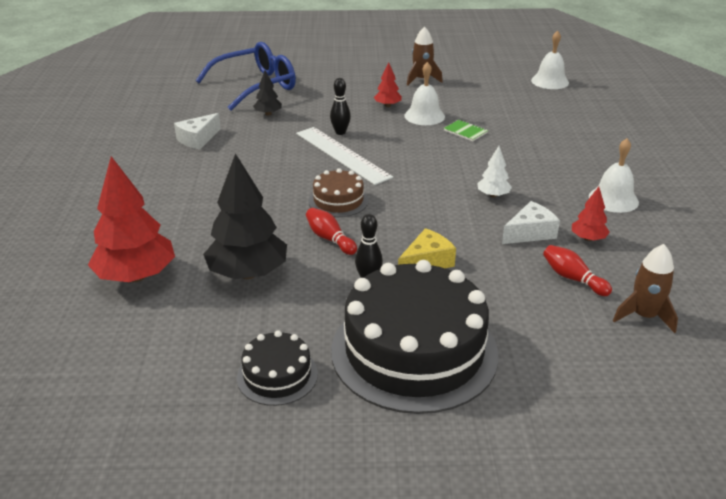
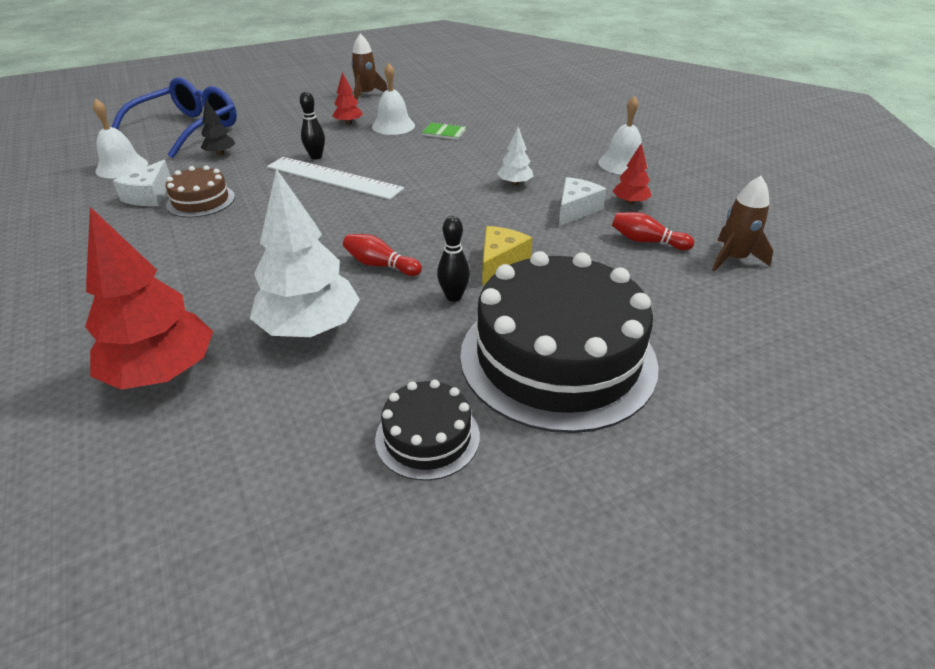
camera: 25 degrees left, 5 degrees up
(248, 273) = (310, 328): black tree -> white tree
(338, 201) = (362, 224): brown cake -> brown cake (201, 201)
(550, 81) = (488, 77): white bell -> white bell (122, 167)

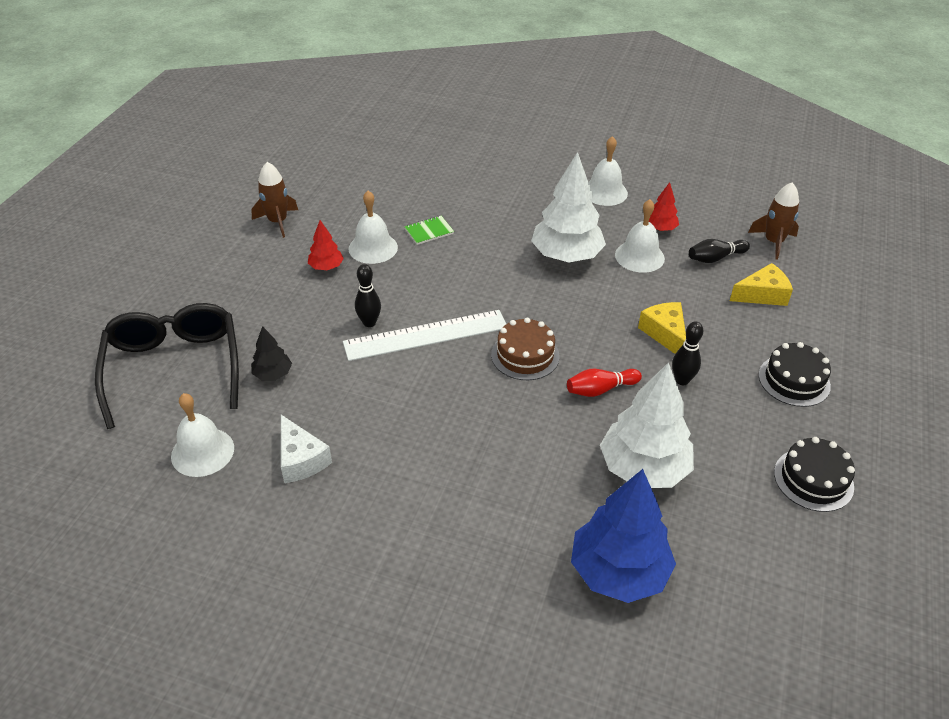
camera: 45 degrees left, 5 degrees up
(162, 372) = (618, 571): red tree -> blue tree
(187, 129) = (174, 368): blue glasses -> black glasses
(201, 201) = (360, 432): brown cake -> brown cake (525, 355)
(515, 183) = (566, 256): white tree -> white tree, size x2.08
(557, 358) = (794, 380): black cake -> black cake, size x0.47
(575, 210) = (639, 256): white cheese -> white bell
(646, 241) = (715, 258): red bowling pin -> black bowling pin
(647, 286) = (762, 294): none -> yellow cheese

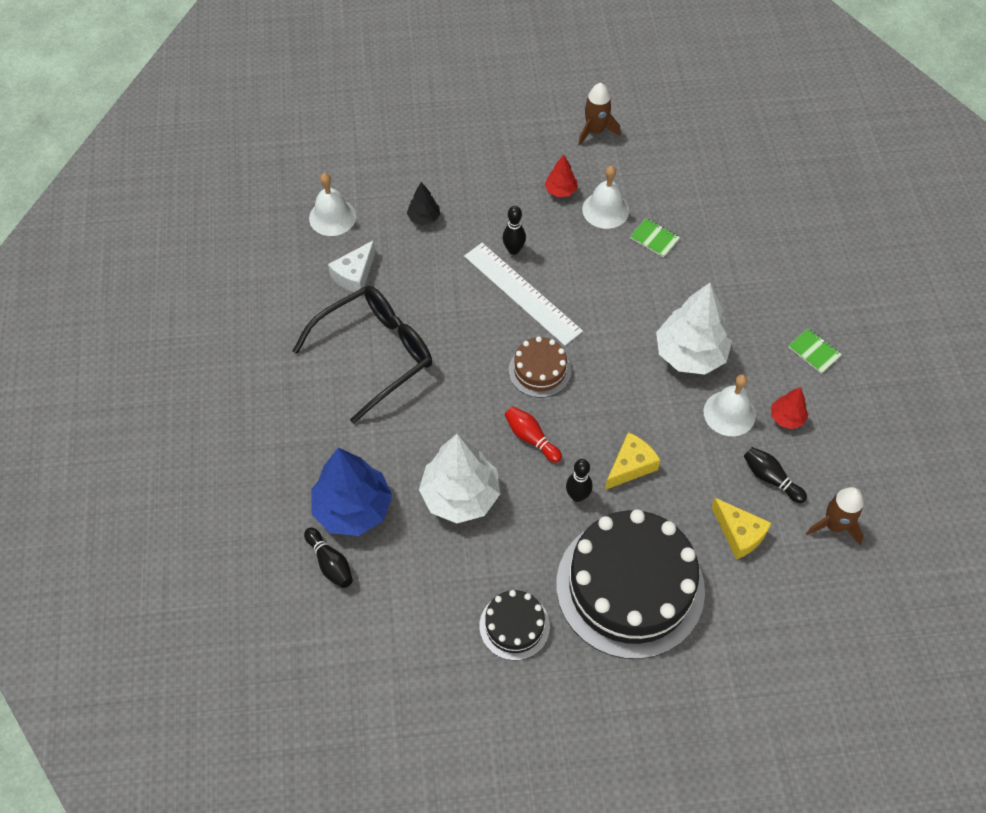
camera: 65 degrees right, 15 degrees up
(174, 368) = (397, 159): black glasses -> black glasses (375, 354)
(604, 192) = (814, 352): white bell -> green notebook
(683, 621) = (330, 563): none -> black bowling pin
(794, 380) = (630, 587): black cake -> black cake, size x2.14

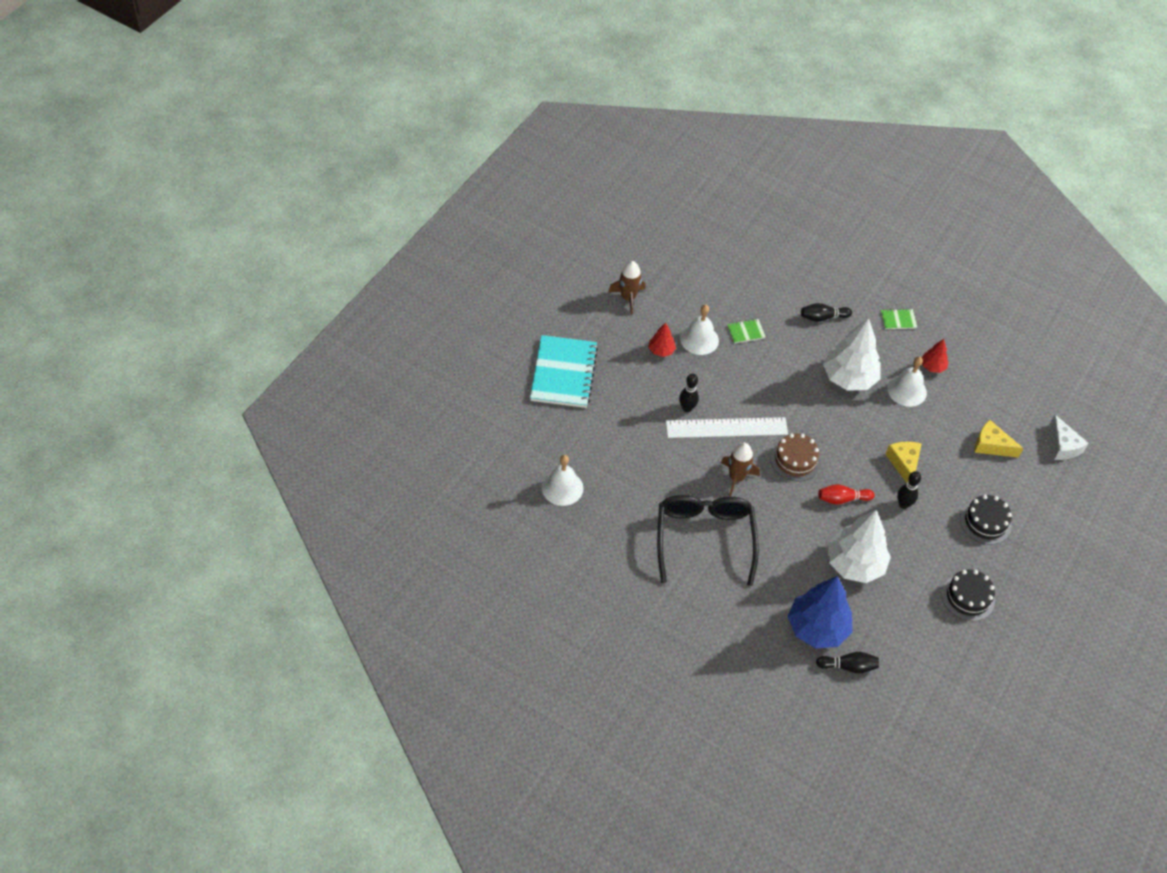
camera: 55 degrees left, 5 degrees down
(355, 275) = (626, 507): white cheese -> white cheese (1062, 446)
(424, 218) = (613, 437): black tree -> none
(459, 141) = (563, 373): none -> turquoise notebook
(630, 587) = (985, 522): black cake -> black cake, size x0.47
(739, 533) = (991, 445): yellow cheese -> yellow cheese turned 150 degrees counterclockwise
(770, 478) = (967, 404): black bowling pin -> black bowling pin (823, 317)
(834, 525) = (1020, 399): brown rocket -> brown rocket (736, 477)

